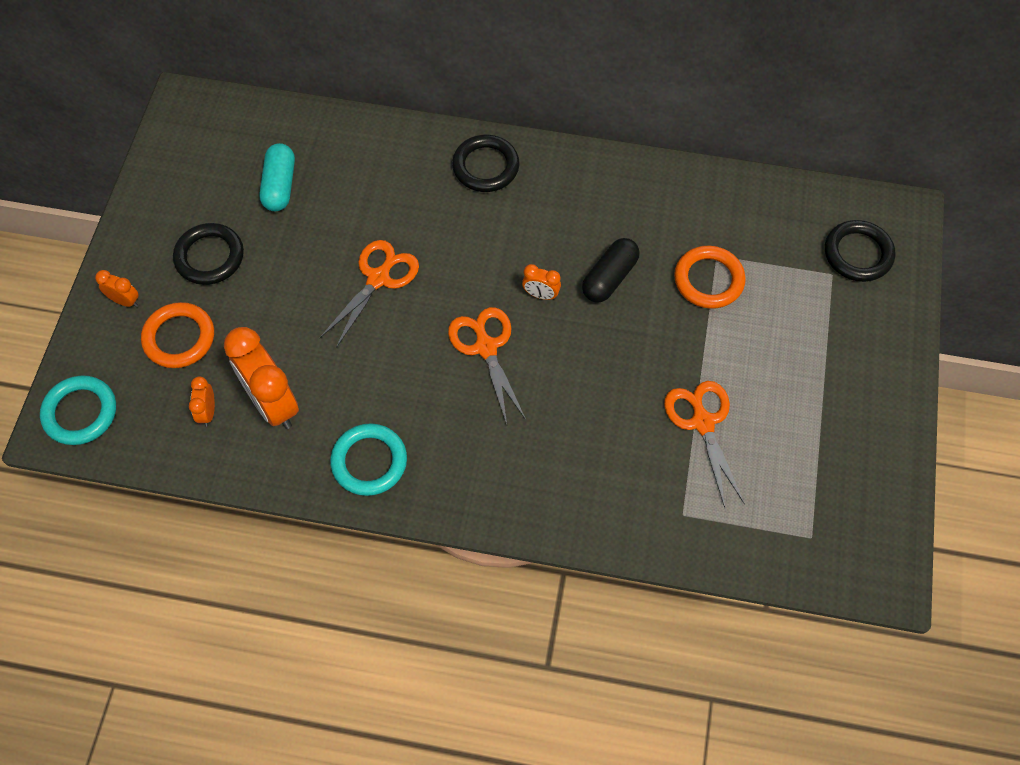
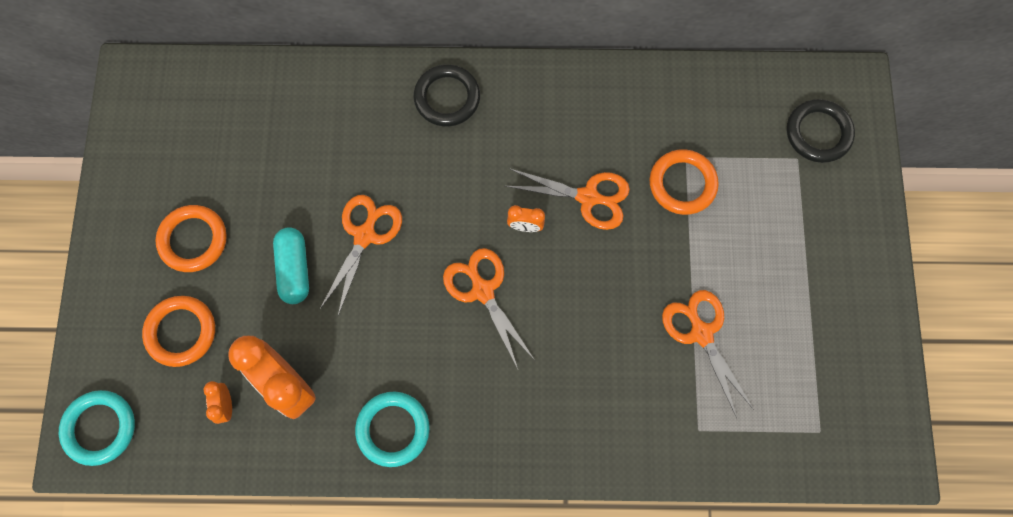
camera: 10 degrees left, 10 degrees up
(125, 301) = (118, 301): orange clock -> none
(209, 257) = (193, 240): black ring -> orange ring
(280, 186) = (247, 151): turquoise capsule -> turquoise capsule (294, 269)
(609, 278) = (588, 197): black capsule -> orange scissors

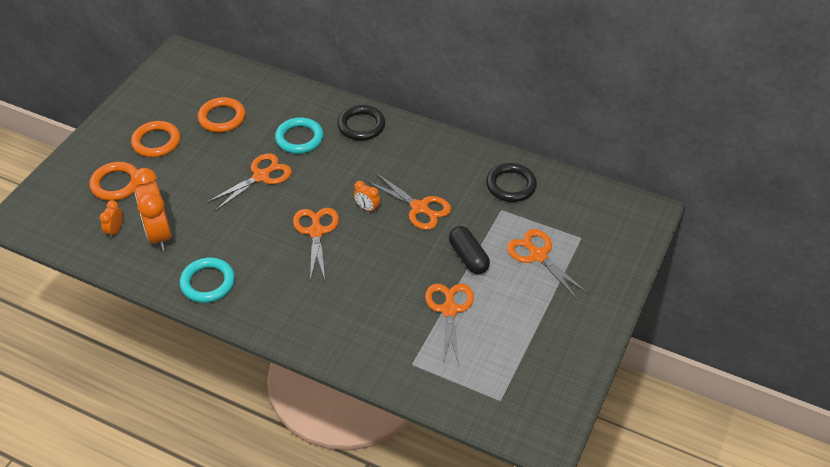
camera: 25 degrees right, 25 degrees down
(100, 428) = (34, 213): turquoise ring -> turquoise ring (299, 138)
(294, 269) = (206, 178): turquoise capsule -> none
(682, 184) = (489, 223): orange ring -> orange ring (222, 118)
(684, 246) = (468, 257): none -> black capsule
(762, 207) = (538, 256): none -> orange scissors
(818, 133) = (605, 229): black ring -> black ring (511, 185)

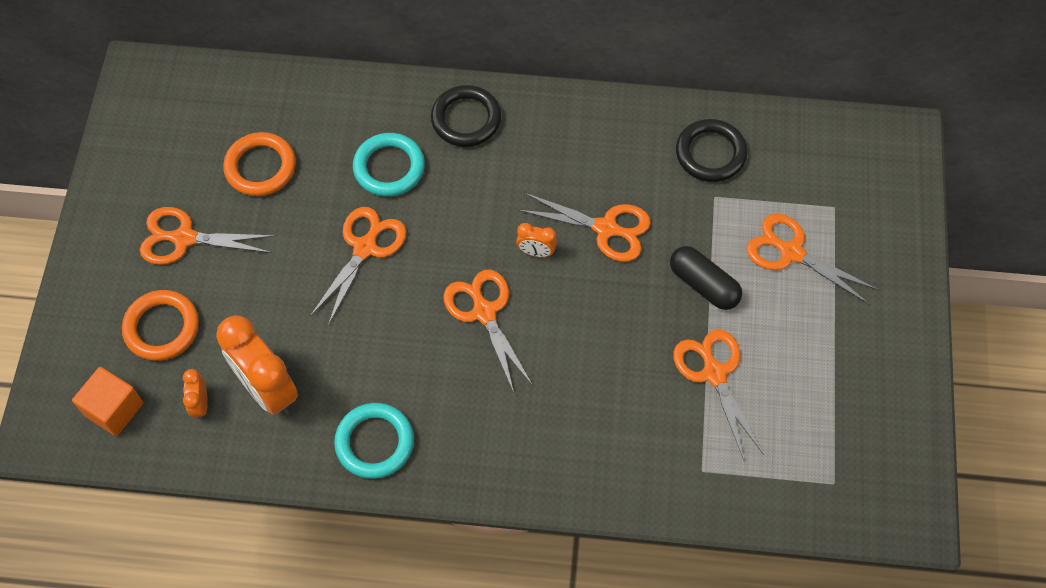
camera: 20 degrees left, 15 degrees up
(63, 218) = (114, 409): none -> orange cube
(156, 142) = (184, 238): orange ring -> orange scissors

